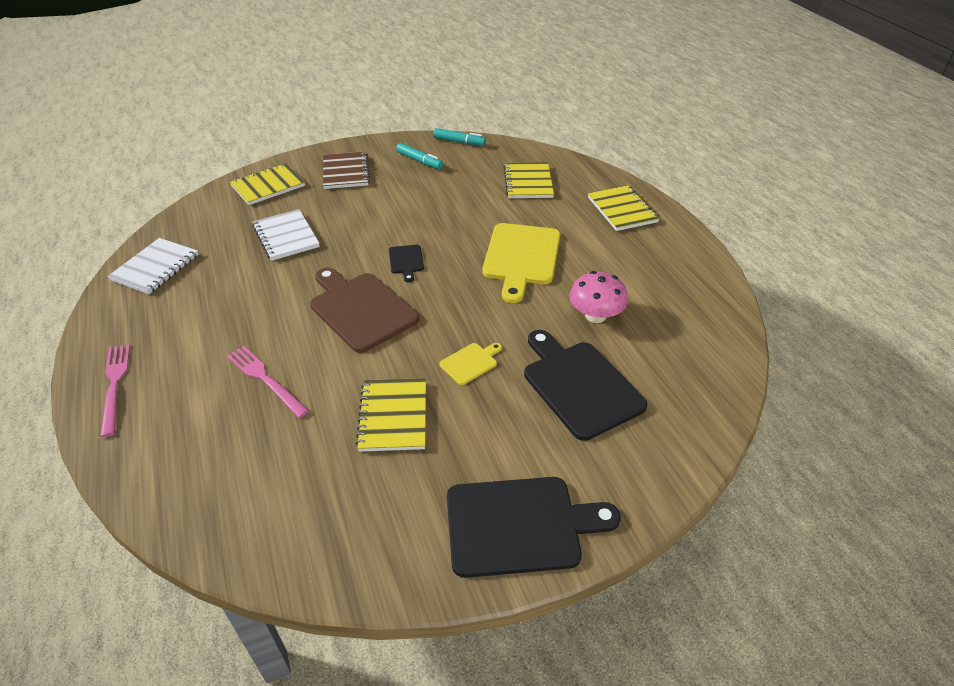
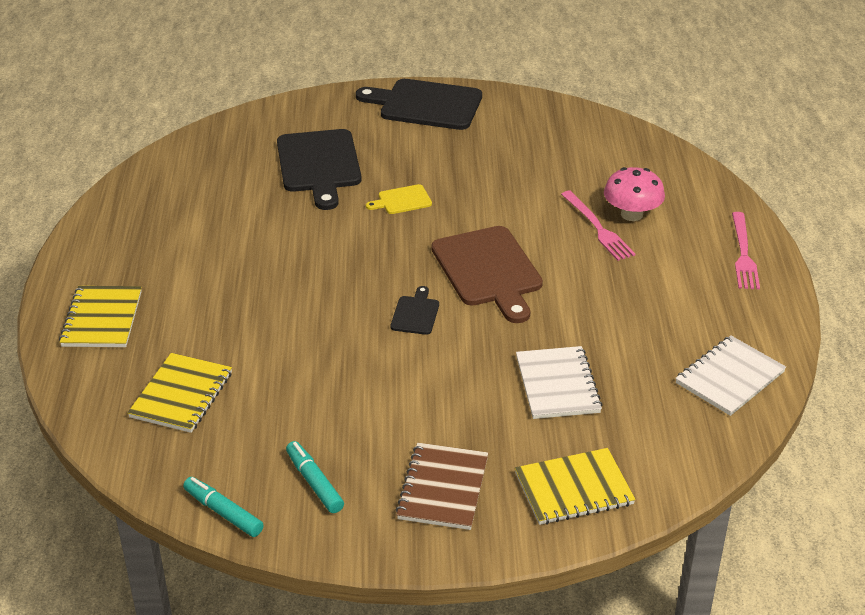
camera: 160 degrees left, 5 degrees down
(393, 416) = (489, 178): yellow notebook -> none
(521, 257) = (279, 287): yellow cutting board -> none
(595, 315) = (254, 212): pink mushroom -> pink mushroom (631, 214)

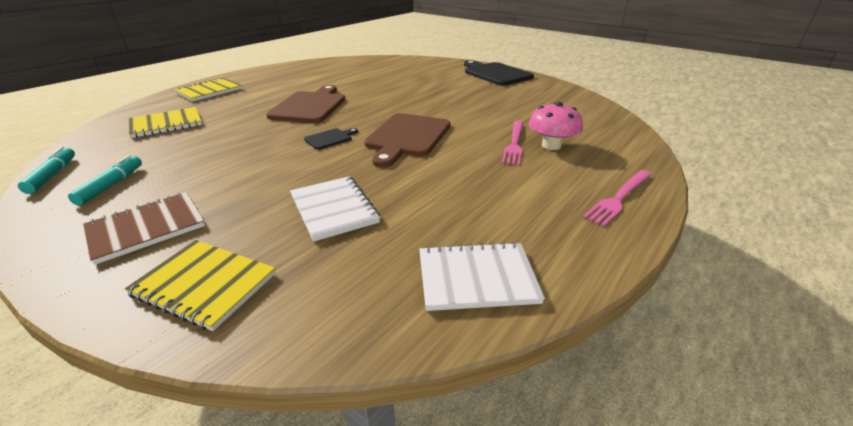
camera: 40 degrees right, 5 degrees down
(299, 278) = (310, 106): none -> brown cutting board
(319, 165) = (403, 77): black cutting board -> none
(402, 200) = (417, 98): yellow cutting board -> none
(557, 385) = (333, 209): white notebook -> white notebook turned 60 degrees counterclockwise

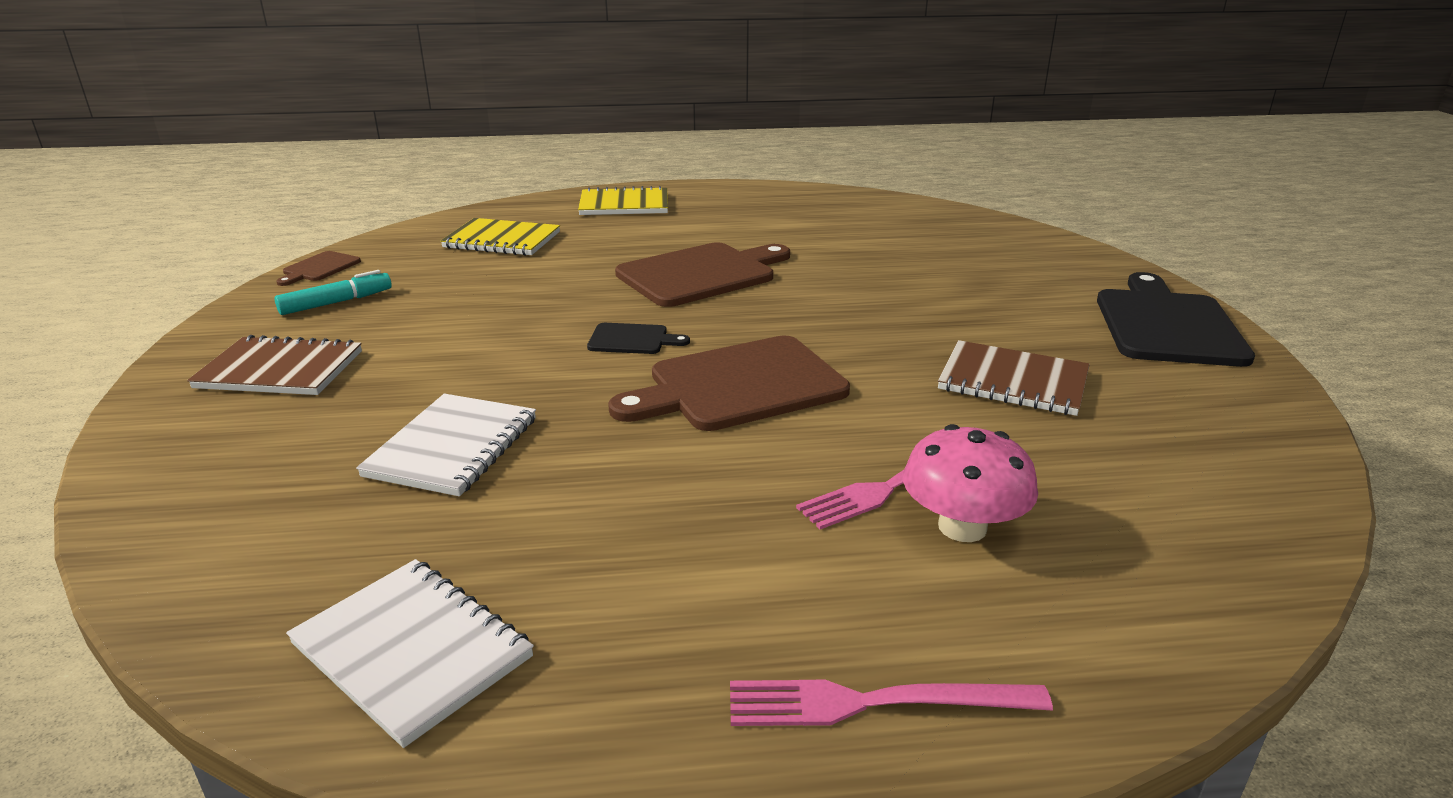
camera: 45 degrees right, 5 degrees down
(52, 175) = (319, 268): turquoise marker -> brown cutting board
(204, 284) = (213, 463): yellow notebook -> none
(487, 102) = (1013, 381): none -> brown notebook

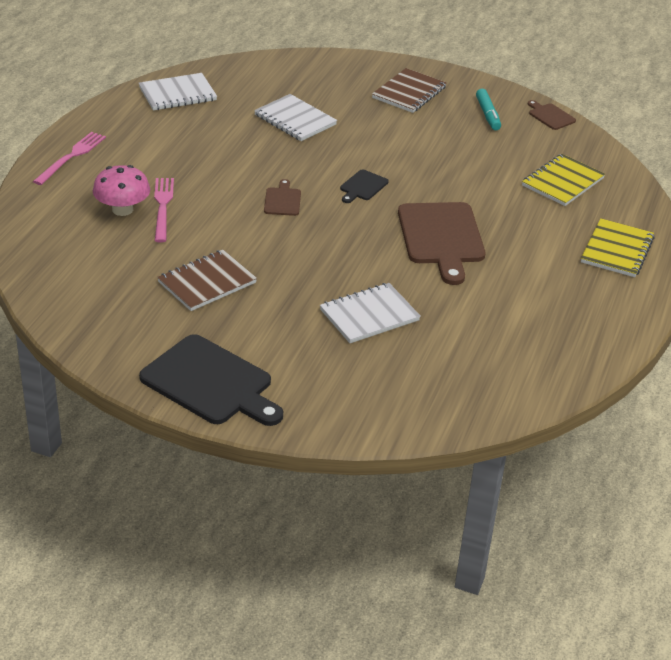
camera: 115 degrees right, 10 degrees up
(739, 386) = (282, 200): brown cutting board -> brown cutting board, size x0.47
(907, 278) = (369, 315): none -> white notebook

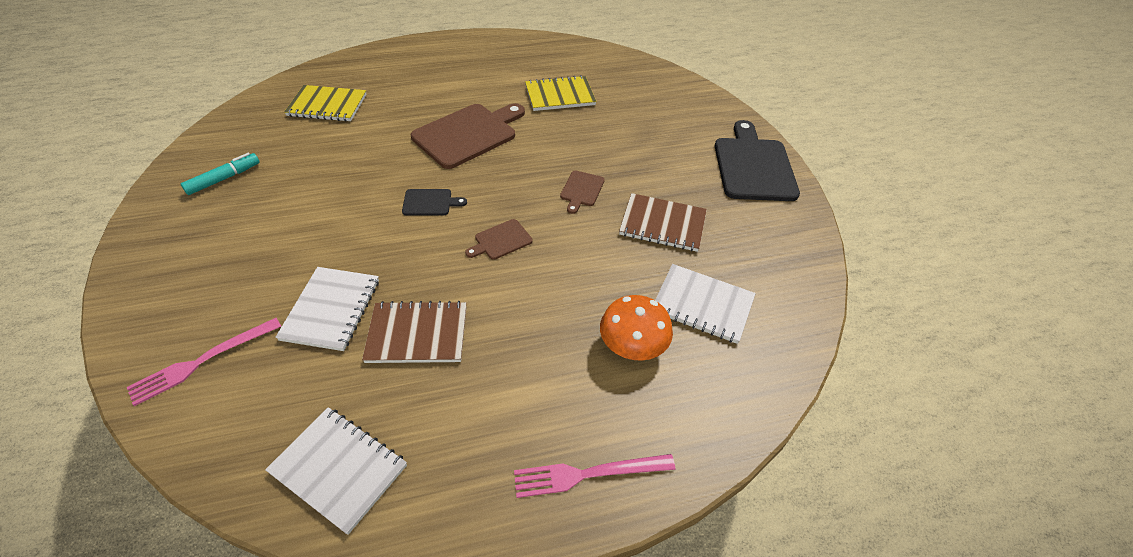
camera: 125 degrees left, 10 degrees up
(122, 209) = (632, 346): pink mushroom -> orange mushroom
(163, 207) = (595, 317): pink fork -> pink fork (202, 361)
(369, 315) = (600, 131): white notebook -> white notebook (702, 304)
(409, 92) = (202, 249): brown notebook -> brown notebook (417, 334)
(550, 116) = (202, 143): brown cutting board -> brown cutting board (581, 190)
(616, 250) = (407, 62): yellow notebook -> yellow notebook (560, 95)

